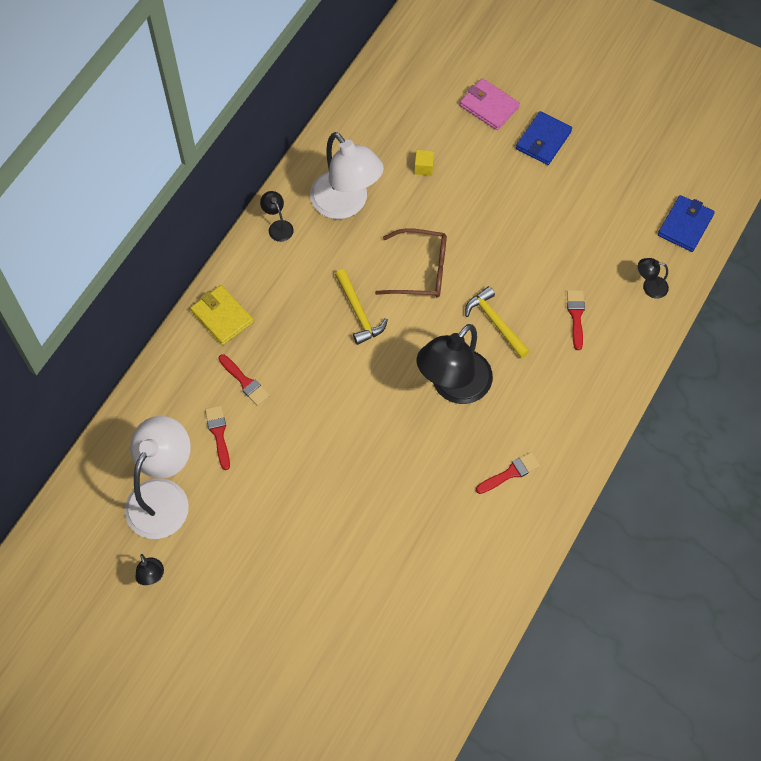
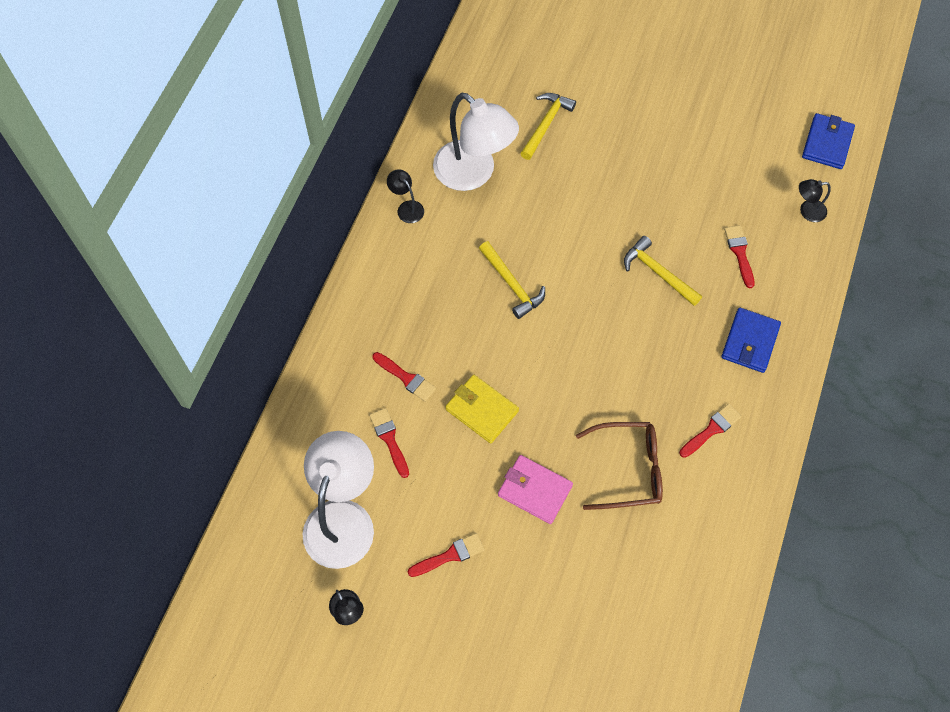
camera: 10 degrees left, 0 degrees up
(222, 316) = (366, 312): yellow wallet -> yellow wallet (481, 410)
(250, 544) = (450, 555): none -> red brush
(421, 270) = (567, 230): brown glasses -> brown glasses (628, 469)
(424, 167) = (546, 124): yellow cube -> yellow hammer
(453, 387) = (630, 347): black lamp -> none
(489, 106) = (599, 53): pink wallet -> pink wallet (534, 490)
(543, 140) = (662, 79): blue wallet -> blue wallet (750, 342)

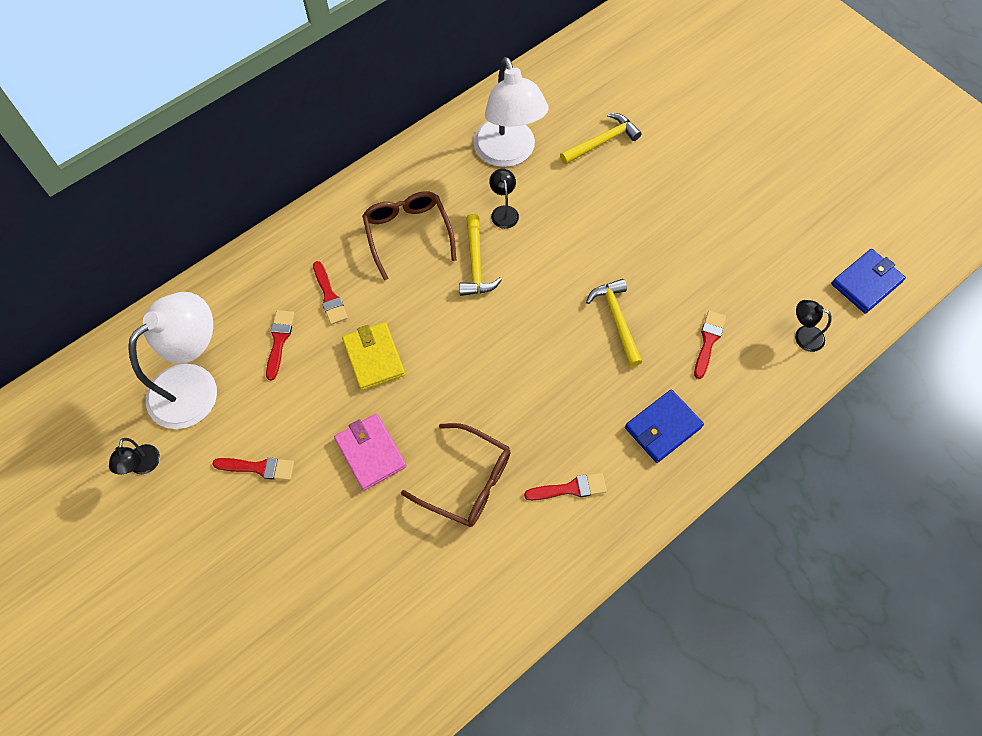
camera: 30 degrees right, 0 degrees up
(407, 208) = (430, 155): black lamp -> black lamp (503, 212)
(436, 288) = (408, 234): none -> brown glasses

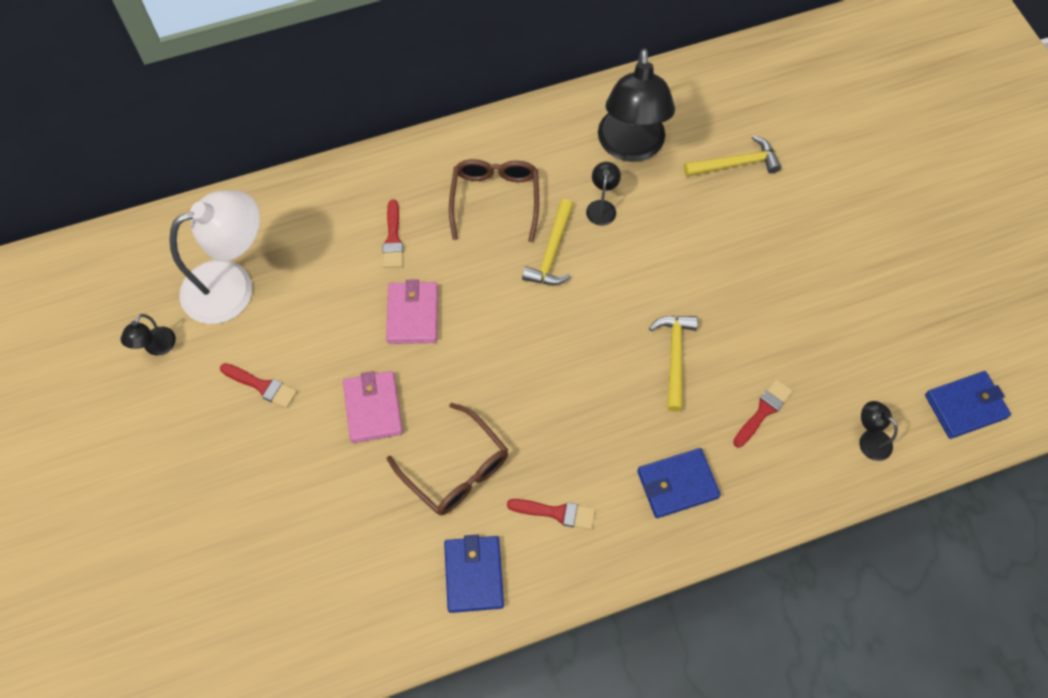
camera: 20 degrees right, 0 degrees up
(279, 340) = (328, 267): red brush -> none
(374, 358) = (412, 315): yellow wallet -> pink wallet
(508, 154) = (630, 147): white lamp -> black lamp
(520, 569) = (474, 575): none -> blue wallet

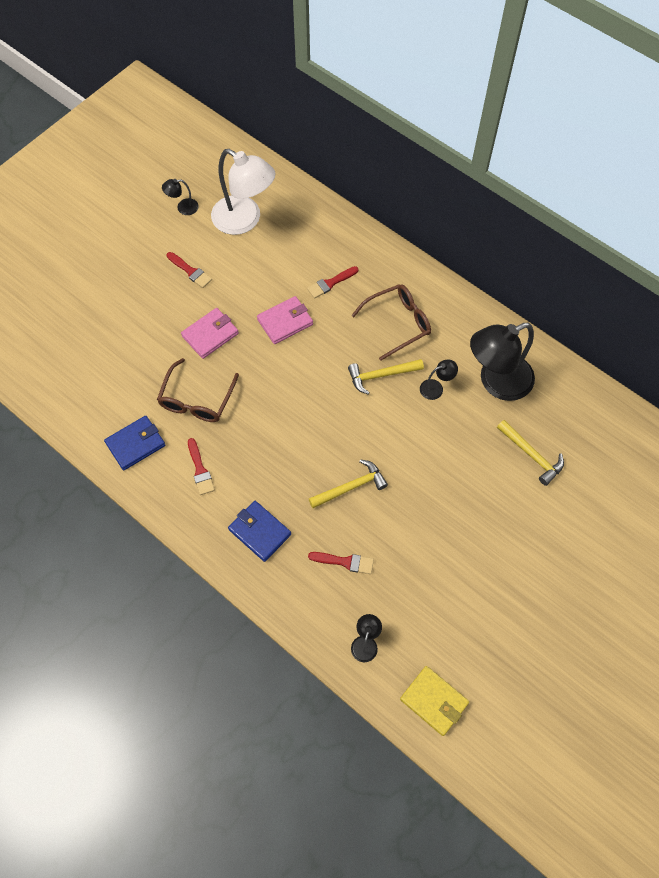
camera: 60 degrees right, 0 degrees up
(262, 386) = (190, 271): red brush -> red brush turned 45 degrees counterclockwise
(965, 406) = (434, 701): blue wallet -> yellow wallet

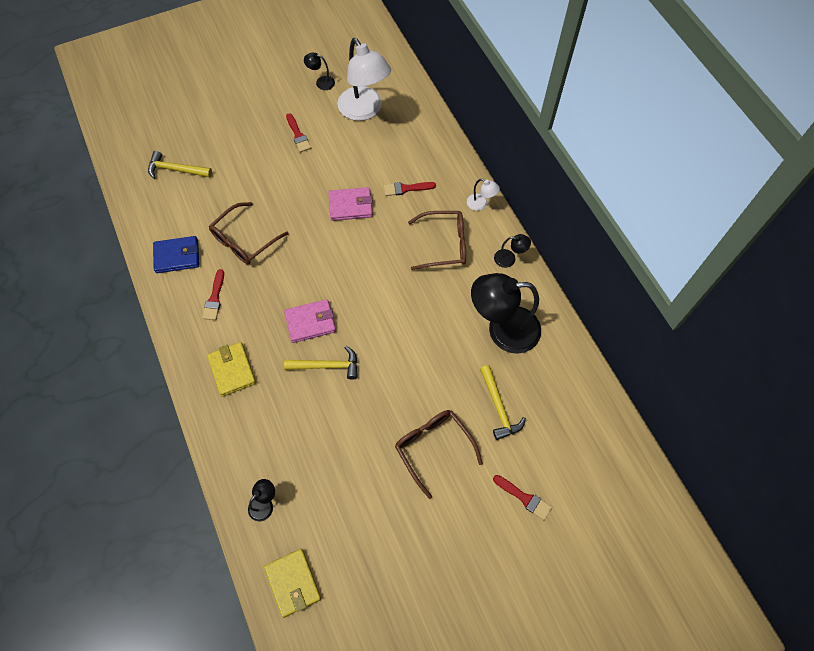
camera: 25 degrees right, 0 degrees up
(210, 335) = (284, 192): pink wallet -> pink wallet (310, 322)
(259, 532) = (232, 370): blue wallet -> yellow wallet
(345, 562) = (286, 427): red brush -> red brush (524, 498)
(381, 375) = (405, 282): yellow hammer -> yellow hammer (176, 169)
(411, 270) = (481, 204): none -> white lamp
(436, 388) = (446, 313): black lamp -> black lamp (509, 259)
(493, 518) = (433, 448): none -> brown glasses

